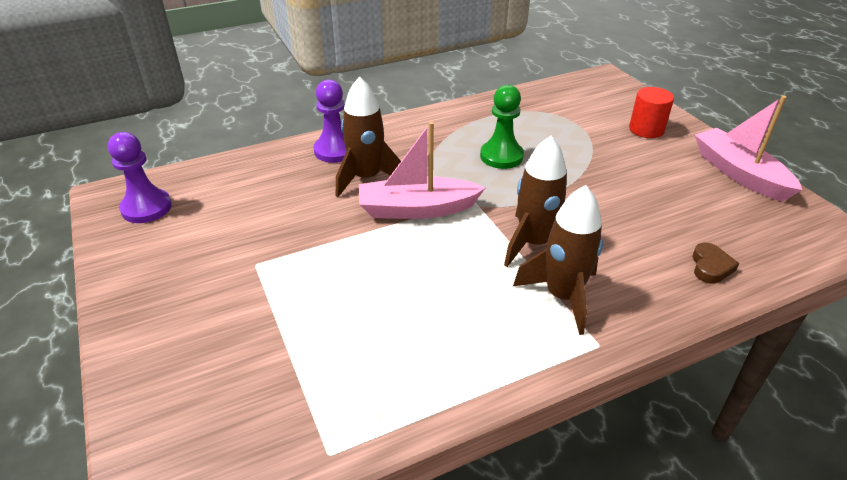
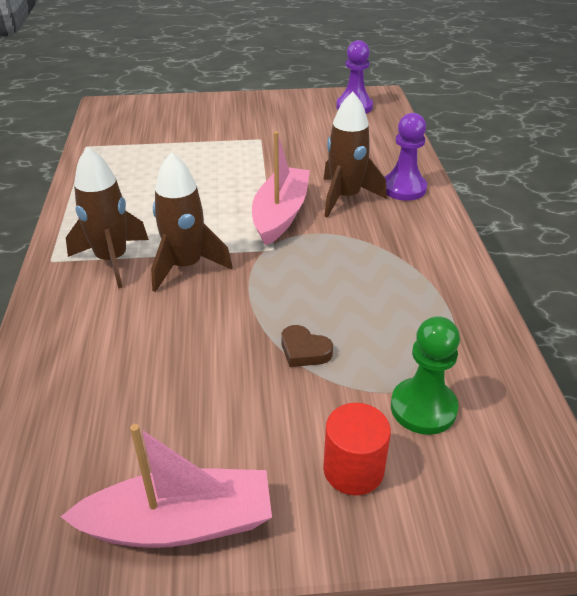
camera: 110 degrees right, 0 degrees up
(501, 156) = (345, 290): green pawn -> green pawn (423, 408)
(710, 267) = (58, 373): brown heart -> brown heart (304, 350)

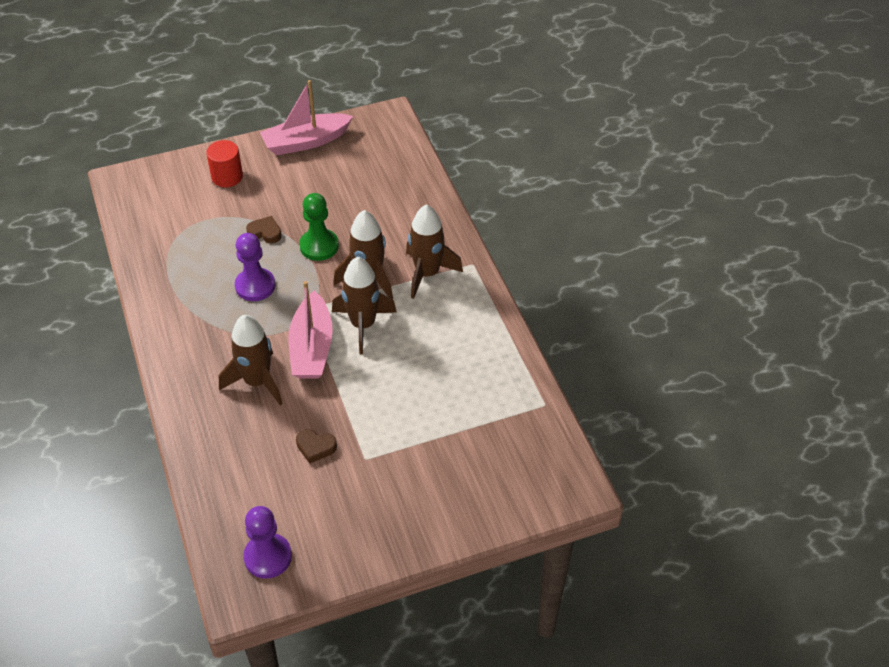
camera: 165 degrees right, 10 degrees up
(216, 224) = (363, 325): none -> brown rocket
(300, 150) = (315, 447): none -> brown heart
(403, 188) = (202, 406): purple pawn -> purple pawn (255, 286)
(423, 408) = (190, 213): green pawn -> green pawn (319, 246)

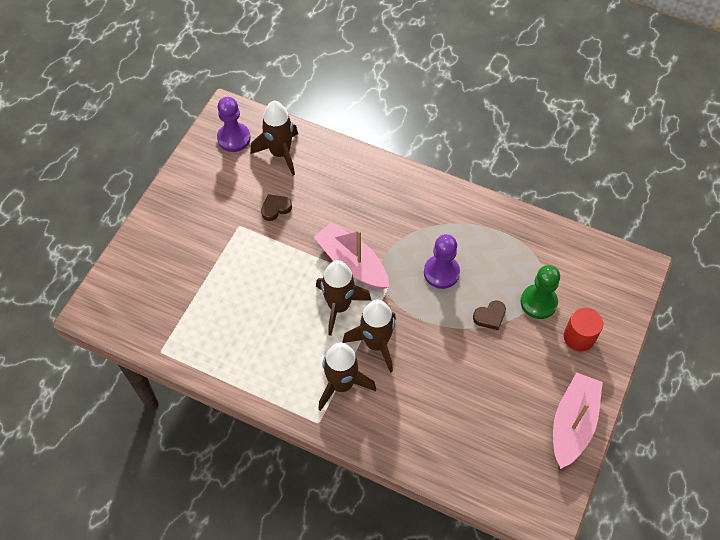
camera: 135 degrees right, 10 degrees up
(257, 382) = (357, 216): brown rocket -> brown rocket (280, 153)
(319, 246) = (441, 339): green pawn -> green pawn (538, 302)

